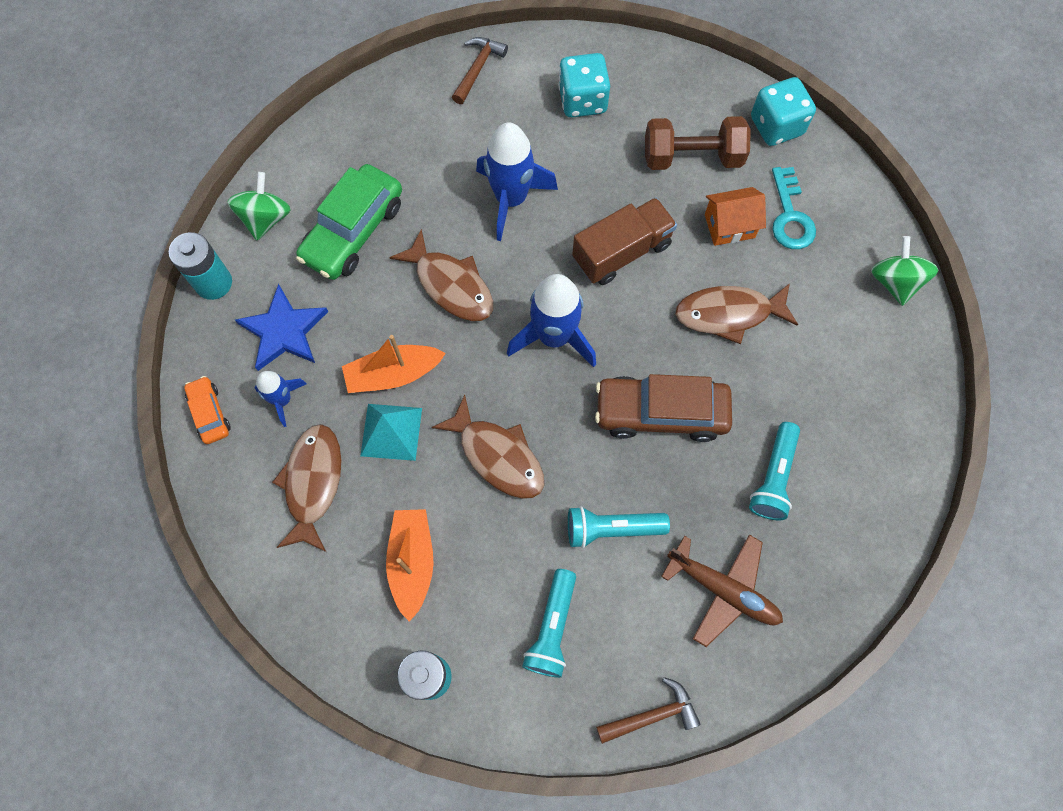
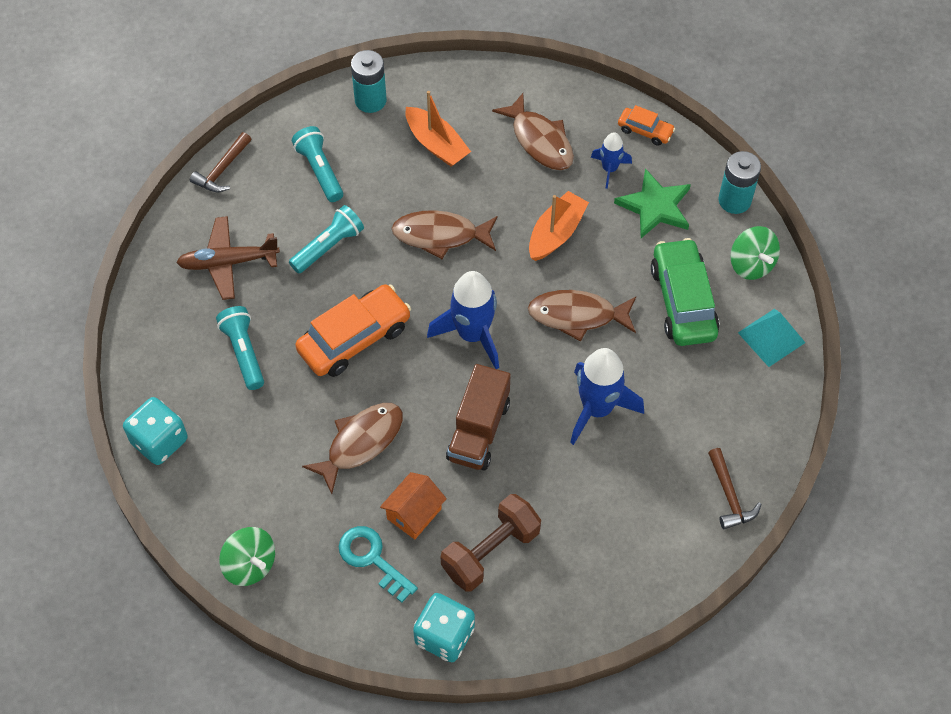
camera: 140 degrees right, 10 degrees down
(284, 331) = (655, 206): blue star -> green star
(391, 431) = (522, 200): turquoise pyramid -> turquoise pyramid (771, 337)
(582, 100) = (621, 533): turquoise dice -> turquoise dice (159, 441)
(661, 413) = (354, 338): brown car -> orange car

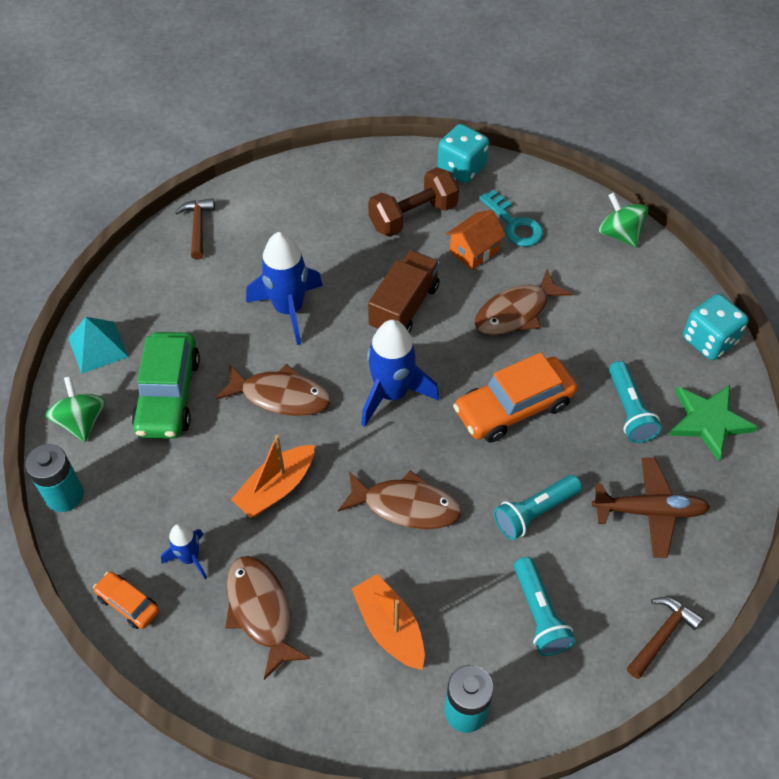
camera: 170 degrees left, 5 degrees down
(655, 206) = (156, 502): green star -> green star (708, 421)

